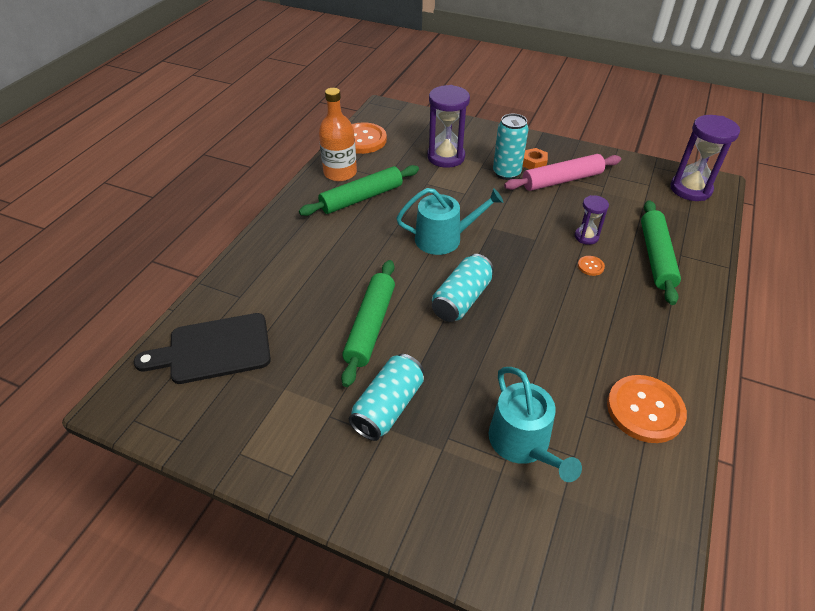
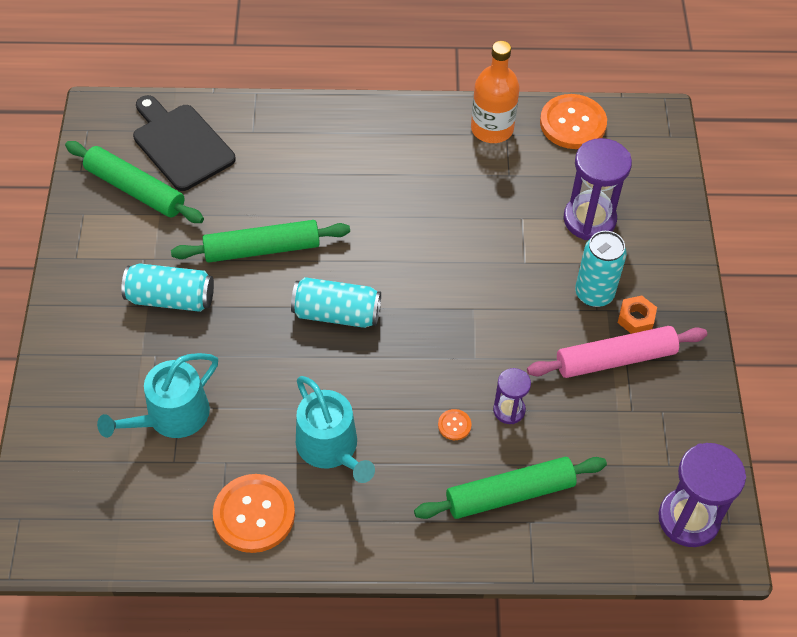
camera: 65 degrees right, 10 degrees up
(361, 198) = (457, 166): green rolling pin -> green rolling pin (135, 189)
(444, 238) = (427, 267): turquoise watering can -> turquoise watering can (331, 447)
(562, 180) = (615, 359): pink rolling pin -> pink rolling pin turned 60 degrees counterclockwise

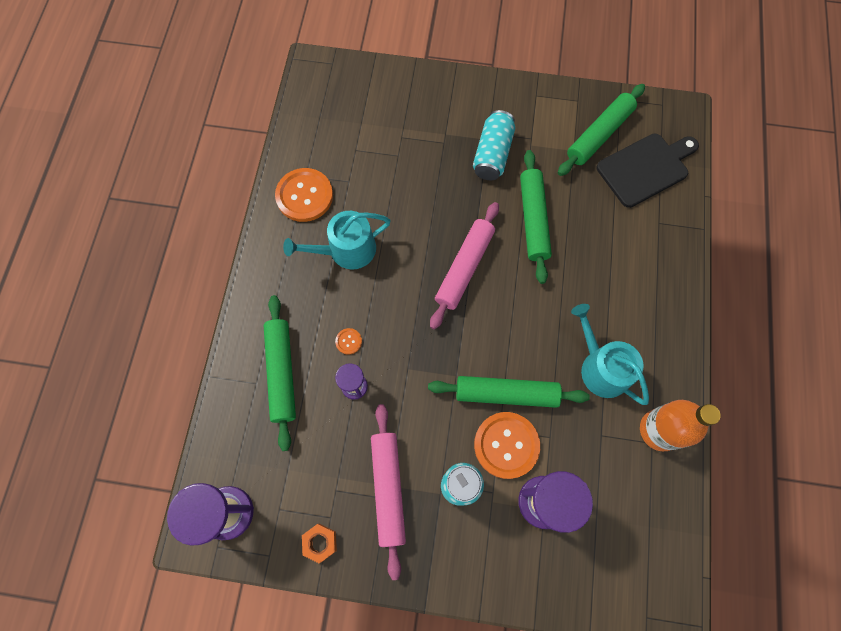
camera: 100 degrees right, 15 degrees up
(171, 416) = (391, 150): turquoise watering can -> turquoise watering can (601, 367)
(336, 313) = (464, 268): turquoise can -> pink rolling pin
(483, 259) = (506, 394): none -> green rolling pin
(572, 123) = (665, 514): orange button -> orange button (506, 445)
(636, 318) = (427, 519): orange nut -> orange nut (320, 542)

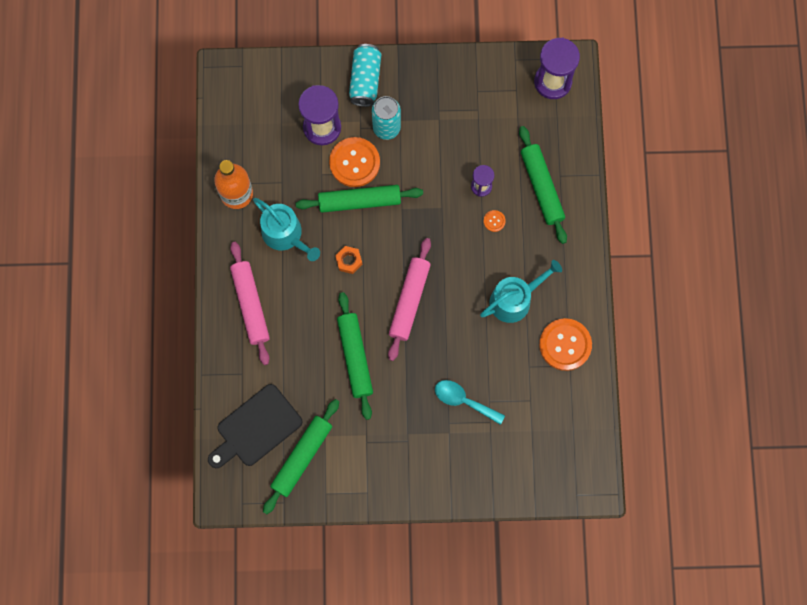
camera: 170 degrees right, 5 degrees up
(320, 542) = (480, 74): orange nut -> orange nut (349, 261)
(388, 488) = (439, 117): pink rolling pin -> pink rolling pin (250, 305)
(424, 160) = (463, 400): none -> turquoise spoon
(492, 154) = (401, 418): turquoise can -> turquoise can (365, 80)

